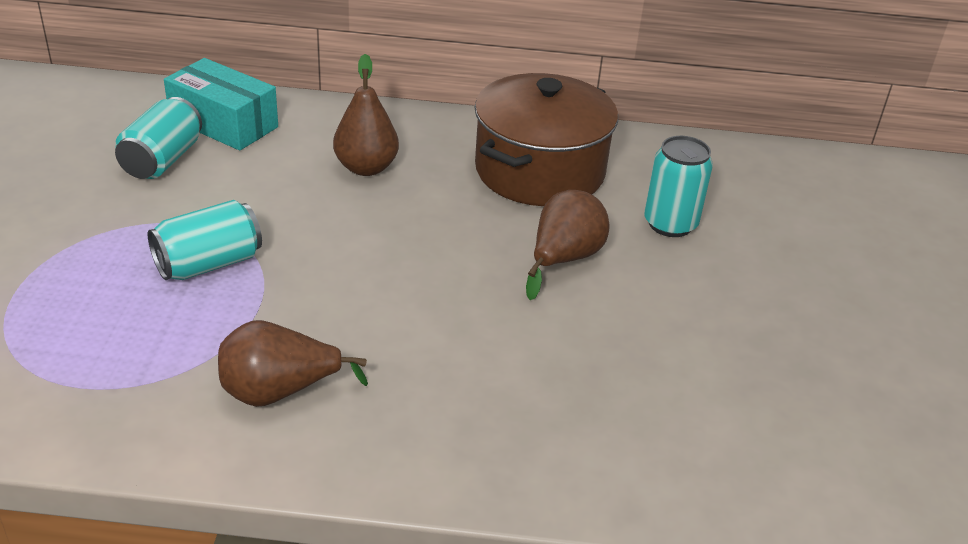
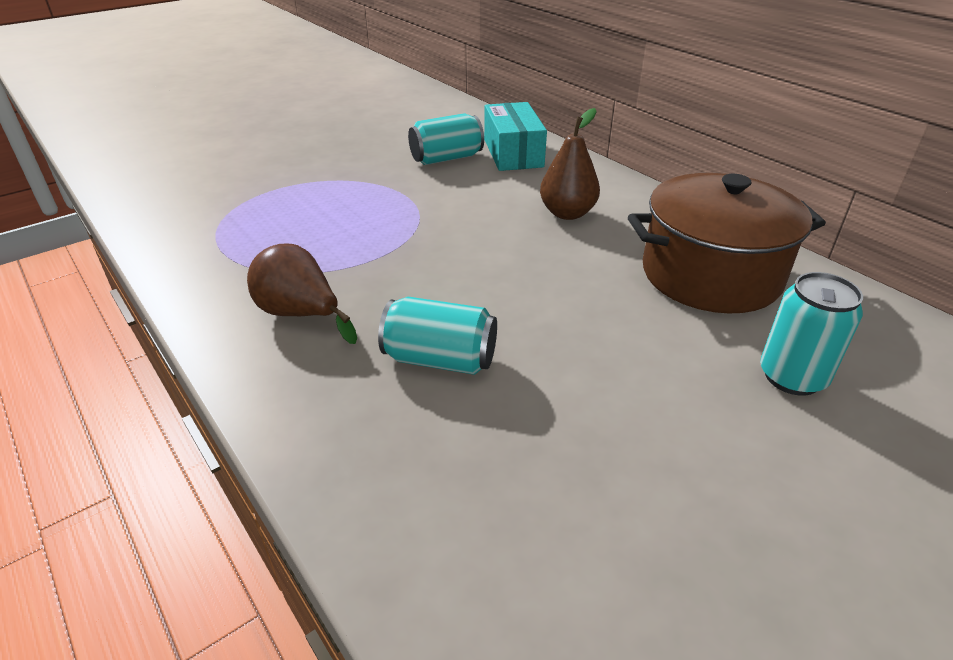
camera: 50 degrees right, 0 degrees up
(209, 264) = (382, 222): turquoise can -> turquoise can (440, 359)
(563, 259) = (634, 348): brown pear -> none

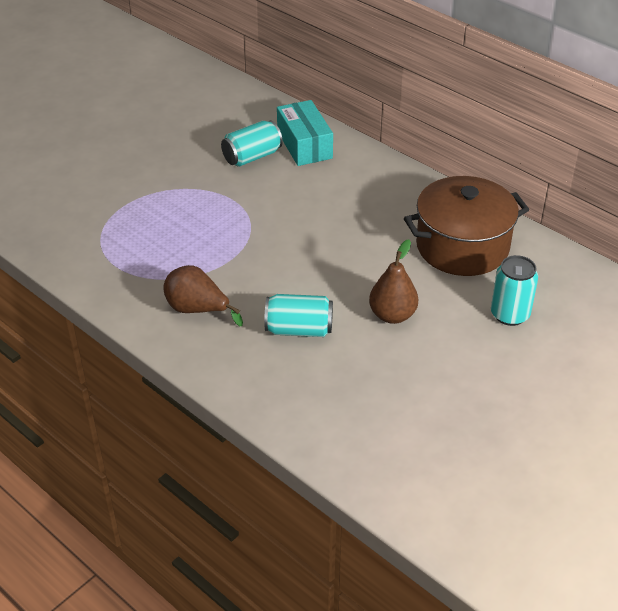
camera: 10 degrees left, 5 degrees up
(567, 213) = (358, 203): brown pear -> brown pear (392, 315)

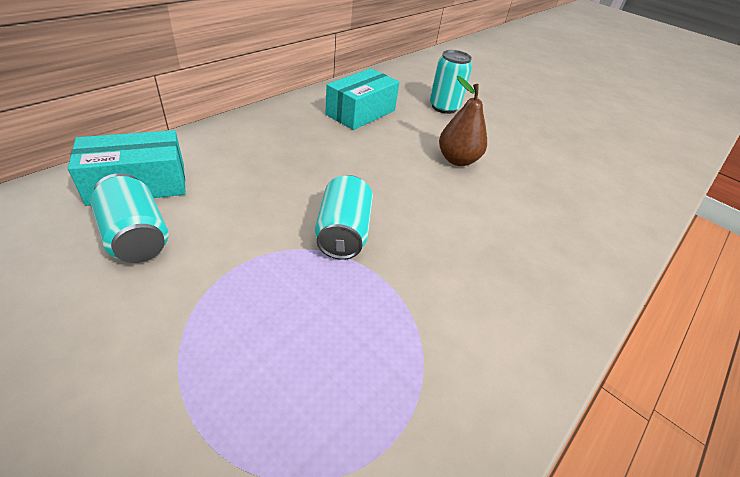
camera: 95 degrees left, 0 degrees up
(198, 310) = (483, 312): brown pear -> none
(299, 329) = (493, 221): turquoise can -> turquoise can (343, 233)
(462, 246) = (360, 112): brown pot -> turquoise box

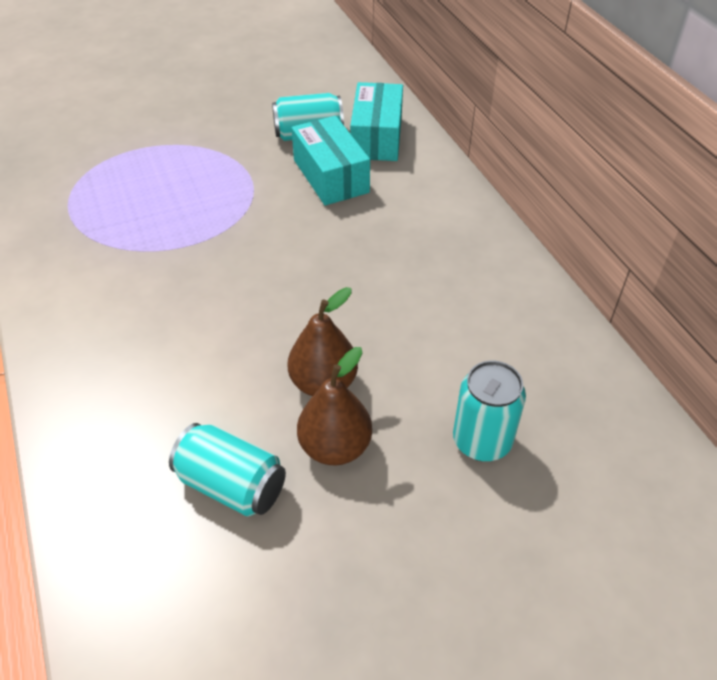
camera: 120 degrees right, 5 degrees up
(343, 233) = (249, 237): turquoise can -> turquoise can (232, 485)
(360, 112) = (480, 320): turquoise box -> turquoise box (331, 176)
(493, 148) = (335, 447): none -> brown pear

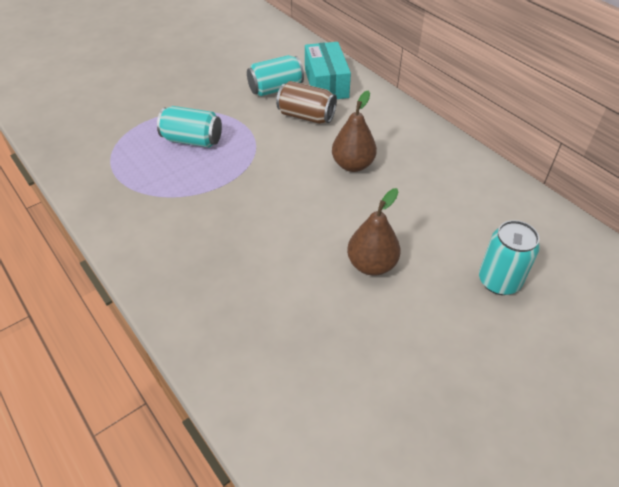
camera: 15 degrees left, 0 degrees up
(232, 485) = (340, 352): turquoise can -> turquoise can (192, 140)
(331, 176) = (306, 116): turquoise box -> brown can
(335, 447) = (401, 308): brown pear -> brown pear (353, 165)

